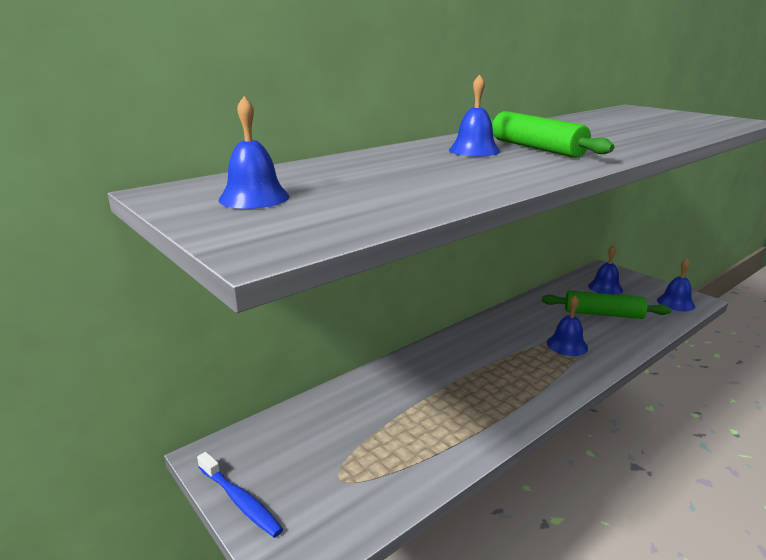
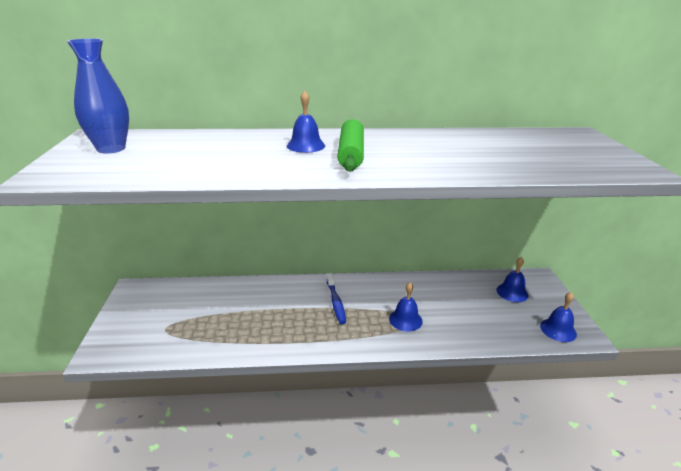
camera: 35 degrees right, 5 degrees up
(240, 501) = (116, 315): blue toothbrush -> blue toothbrush (336, 302)
(254, 198) = (111, 149): blue bell -> blue vase
(603, 314) = (473, 311): green rolling pin -> none

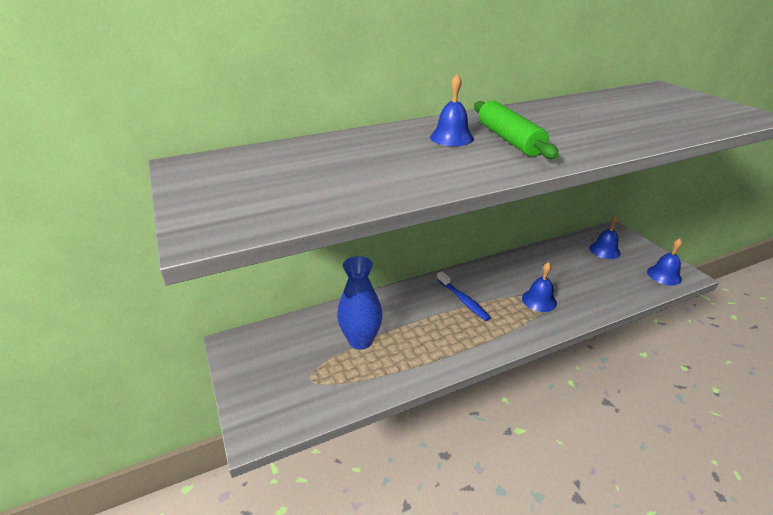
camera: 20 degrees left, 5 degrees up
(111, 149) = (237, 178): blue vase -> blue vase (361, 340)

